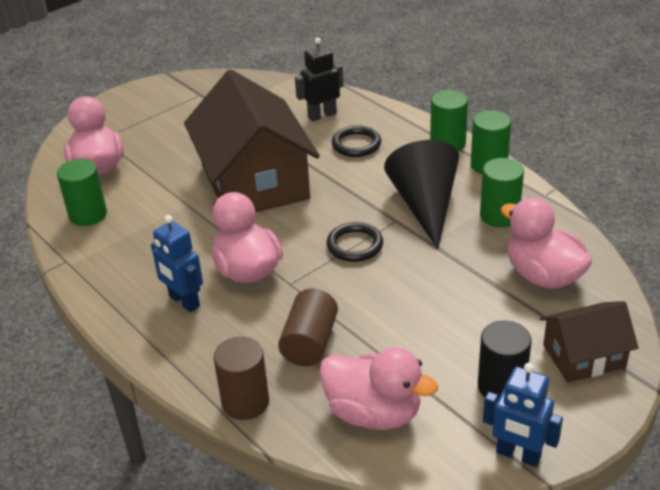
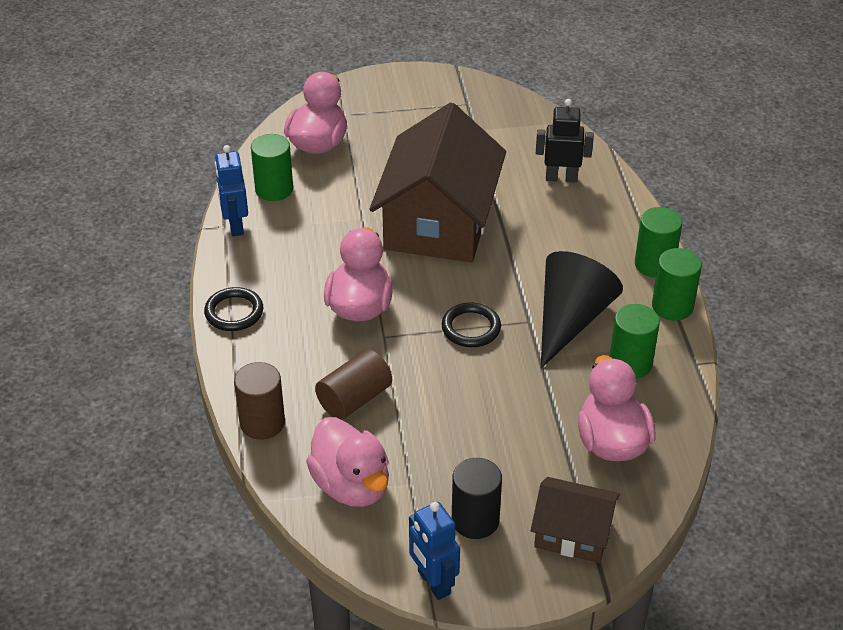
camera: 30 degrees right, 5 degrees up
(184, 301) = (286, 310): blue robot -> blue robot (235, 225)
(356, 144) = (565, 225): black ring -> black ring (234, 312)

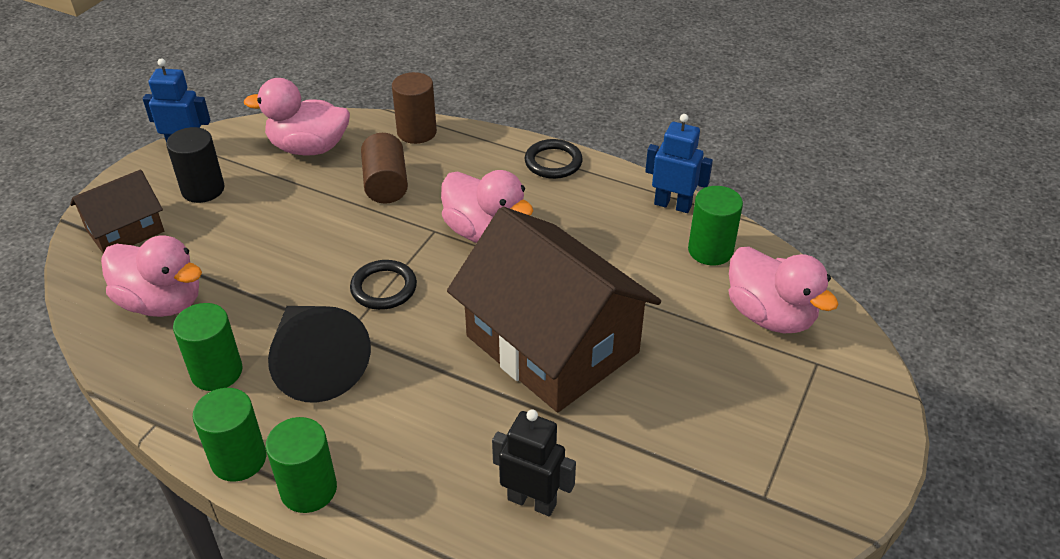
camera: 125 degrees right, 0 degrees up
(561, 178) = (532, 501): black robot -> black robot turned 105 degrees counterclockwise

